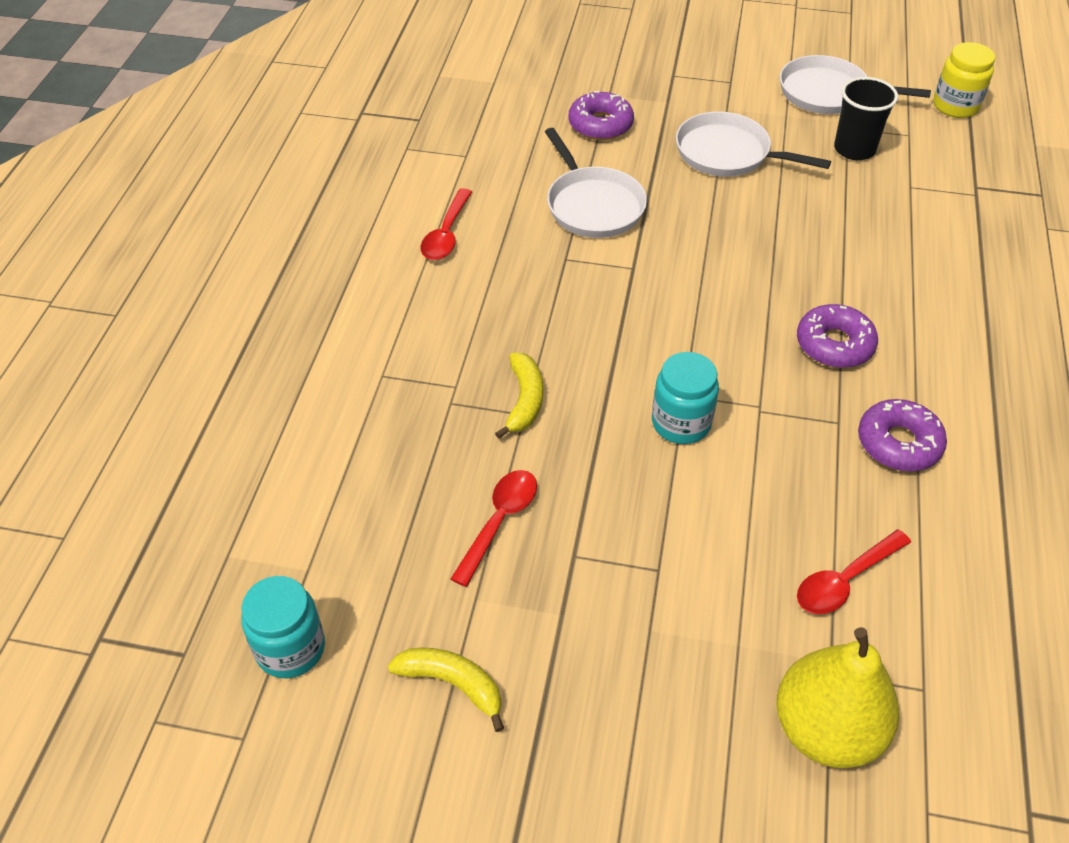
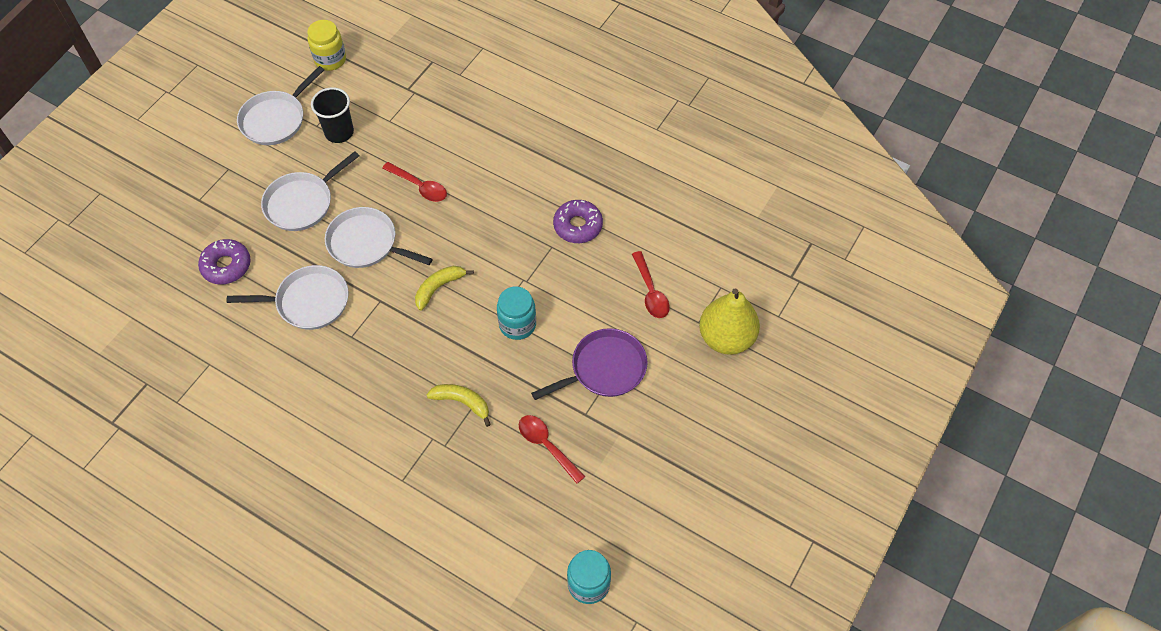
camera: 70 degrees left, 10 degrees up
(446, 234) = (287, 402): red spoon -> red spoon (420, 186)
(452, 684) = (642, 502): yellow banana -> yellow banana (439, 288)
(666, 557) = (604, 368): none -> purple pan
(709, 227) = (366, 243): none -> white pan
(834, 344) = (496, 222): purple donut -> none

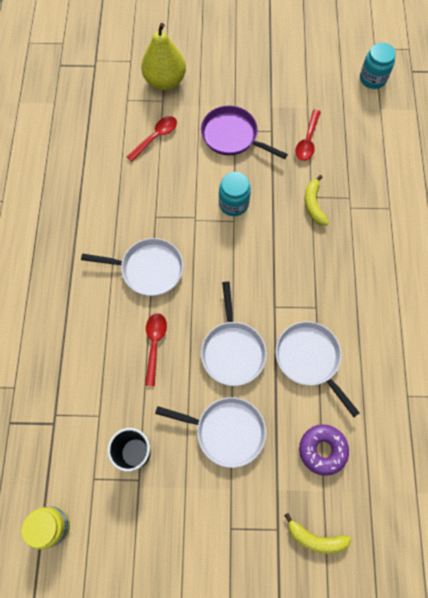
camera: 120 degrees left, 10 degrees up
(275, 119) = (152, 526): white pan -> white pan (149, 269)
(439, 288) = (237, 272): yellow banana -> yellow banana (315, 538)
(578, 226) = (126, 209): purple donut -> none

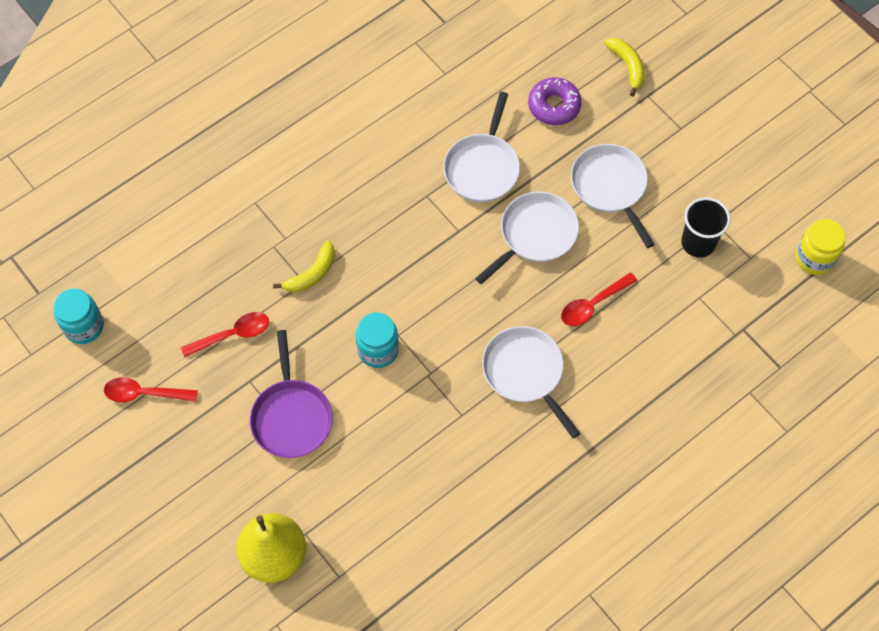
camera: 130 degrees left, 5 degrees down
(156, 137) = (363, 498): red spoon -> red spoon (144, 393)

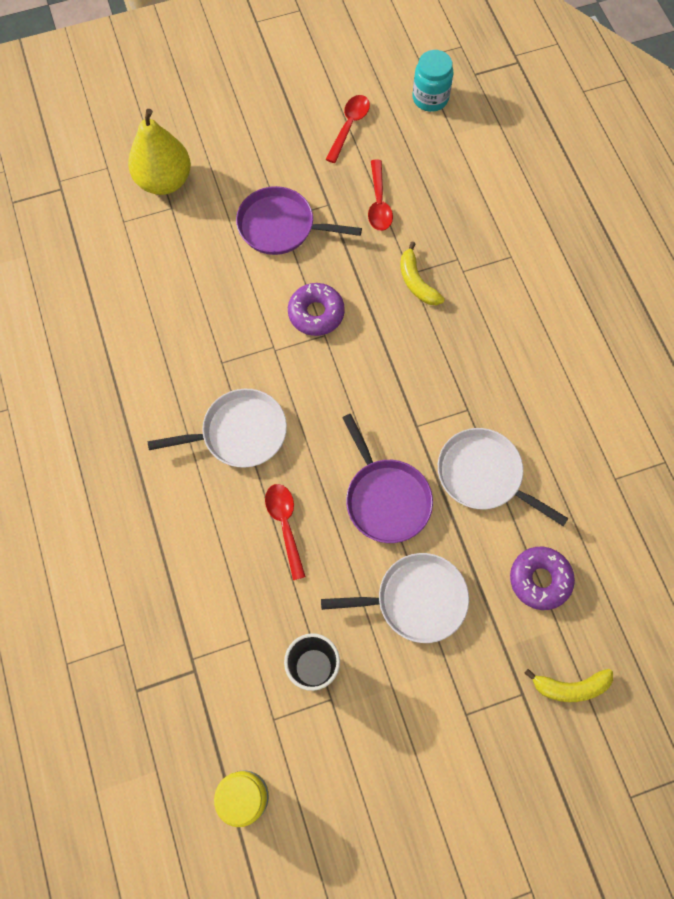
camera: 110 degrees right, 5 degrees up
(378, 350) = (316, 313): turquoise jar -> purple donut
(535, 234) = (386, 499): white pan -> purple pan

